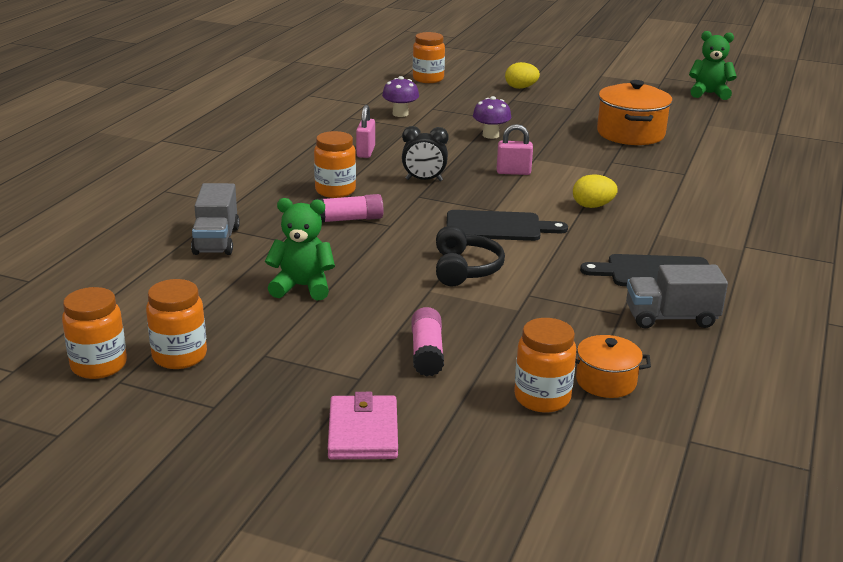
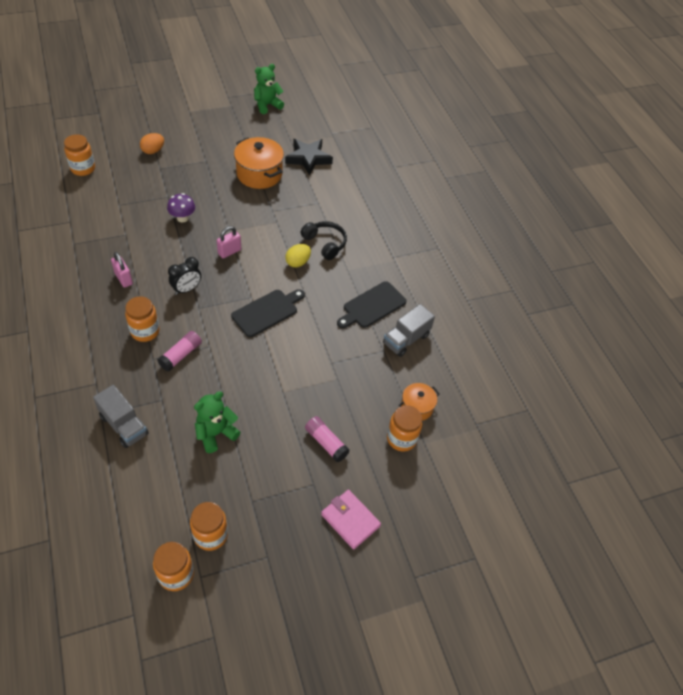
camera: 45 degrees left, 25 degrees up
(400, 114) = (104, 222): purple mushroom -> none
(465, 269) = (283, 361): black headphones -> black headphones (325, 243)
(521, 88) = (153, 151): yellow egg -> orange egg
(715, 141) = (308, 158): none -> black star

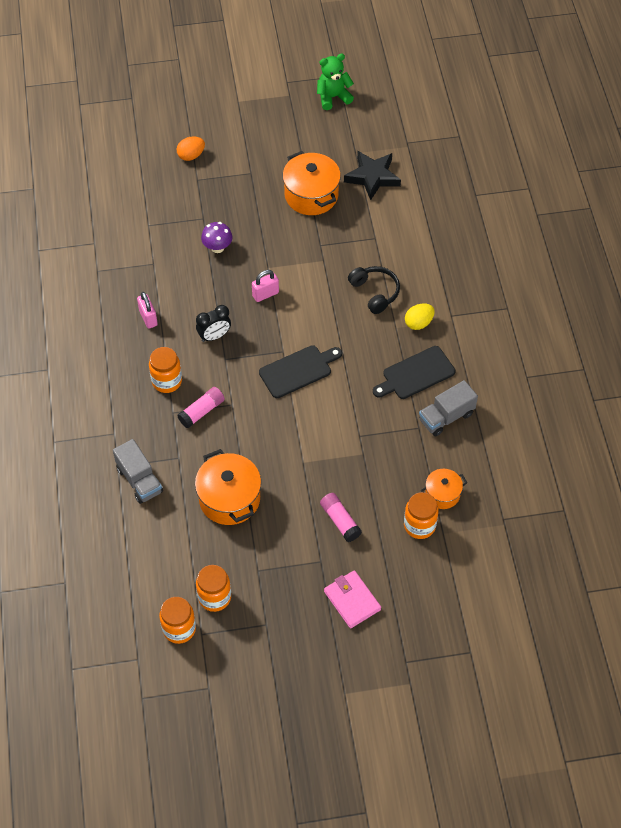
camera: 15 degrees right, 5 degrees up
(83, 169) = (111, 175): orange jar -> none
(216, 433) = (229, 499): green teddy bear -> orange pot
(298, 262) = (340, 314): yellow egg -> yellow egg (418, 323)

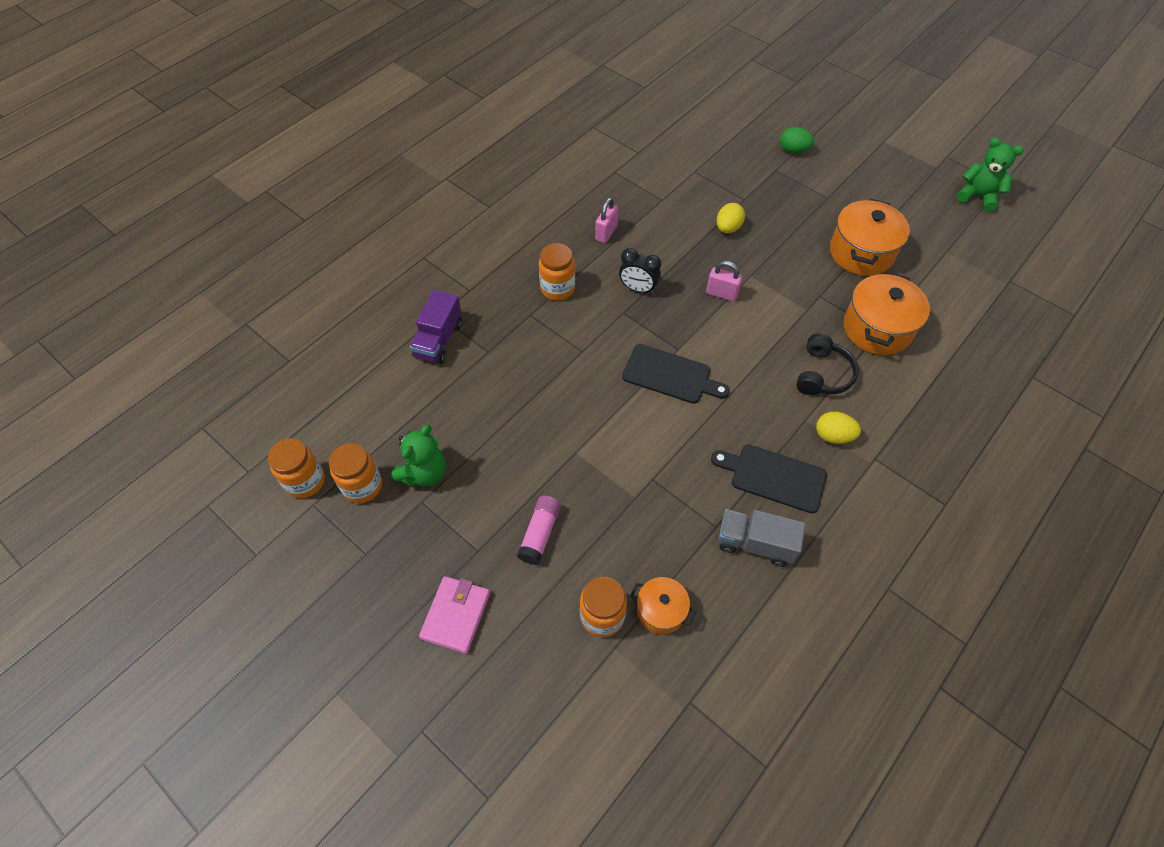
camera: 50 degrees right, 0 degrees up
(139, 480) = (439, 340): grey truck -> purple truck
(191, 155) = (793, 150): orange egg -> green egg
(201, 411) = (552, 334): pink glue stick -> none
(217, 247) = (728, 228): purple mushroom -> yellow egg
(229, 499) = (480, 421): orange pot -> orange pot (877, 328)
(238, 556) = (424, 472): none -> green teddy bear
(372, 177) = (939, 282): black star -> none

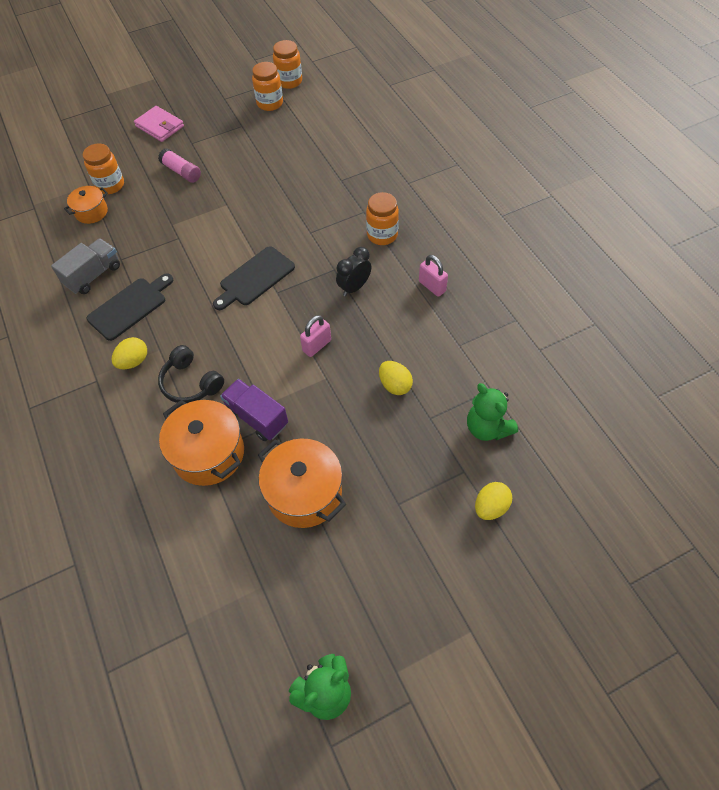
camera: 115 degrees right, 0 degrees up
(424, 472) = (261, 130): green teddy bear -> green teddy bear (487, 428)
(439, 340) = (366, 157): purple truck -> purple truck (256, 417)
(793, 150) = (490, 507): green egg -> yellow egg

